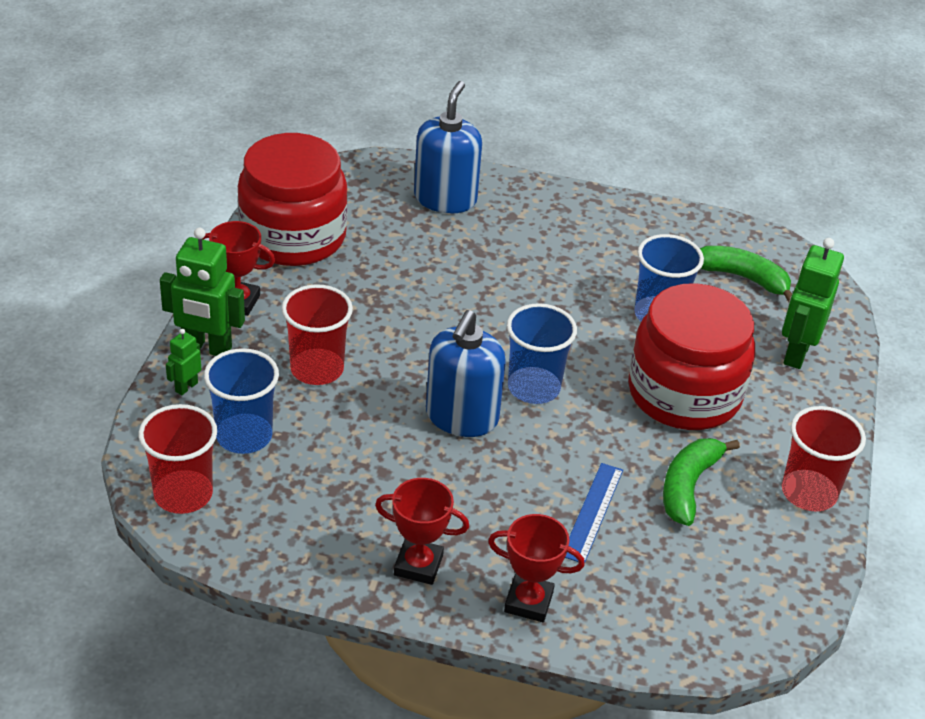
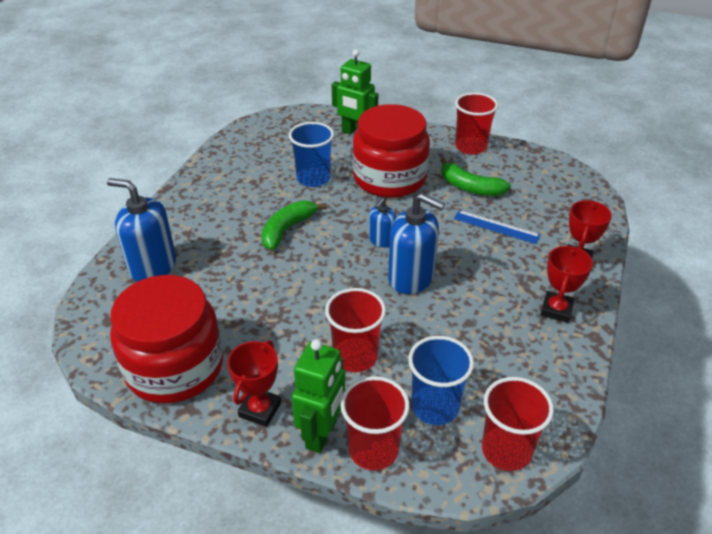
camera: 80 degrees left, 0 degrees up
(186, 387) = (373, 450): green robot -> red cup
(533, 388) = (382, 240): blue cup -> blue soap dispenser
(742, 278) = (282, 141): green banana -> green banana (287, 229)

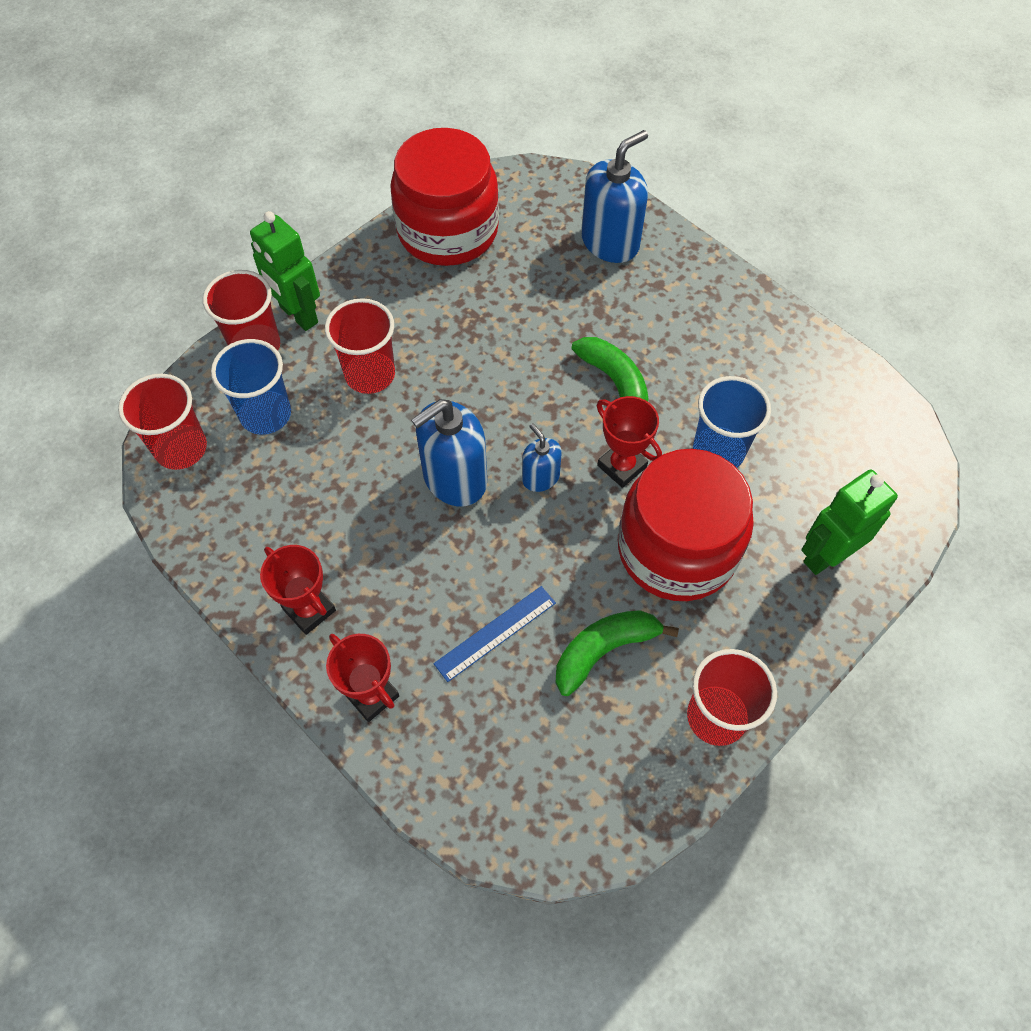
camera: 115 degrees right, 20 degrees up
(260, 410) = (355, 279): red trophy -> red trophy (622, 466)

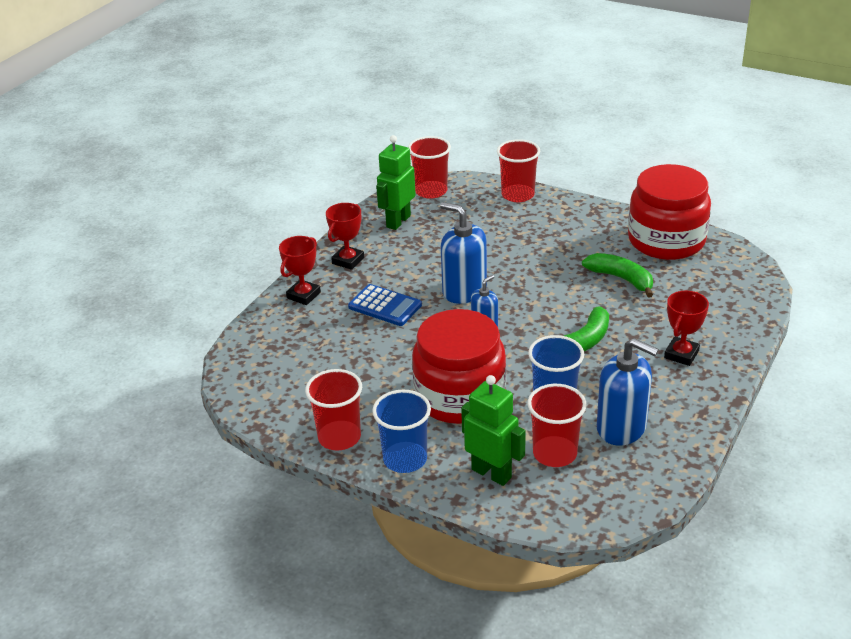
camera: 75 degrees right, 25 degrees down
(265, 414) = (470, 211): blue cup -> blue cup (405, 459)
(298, 315) = (551, 203): green robot -> green robot (398, 221)
(370, 374) = (523, 240): red cup -> red cup (554, 453)
(448, 587) = (385, 306): none -> blue calculator
(495, 633) = (361, 331): blue ruler -> none
(604, 650) = (368, 378): green banana -> green banana (621, 279)
(610, 242) = (715, 313): blue soap dispenser -> blue soap dispenser (621, 427)
(622, 466) = (514, 358): red trophy -> red trophy (681, 354)

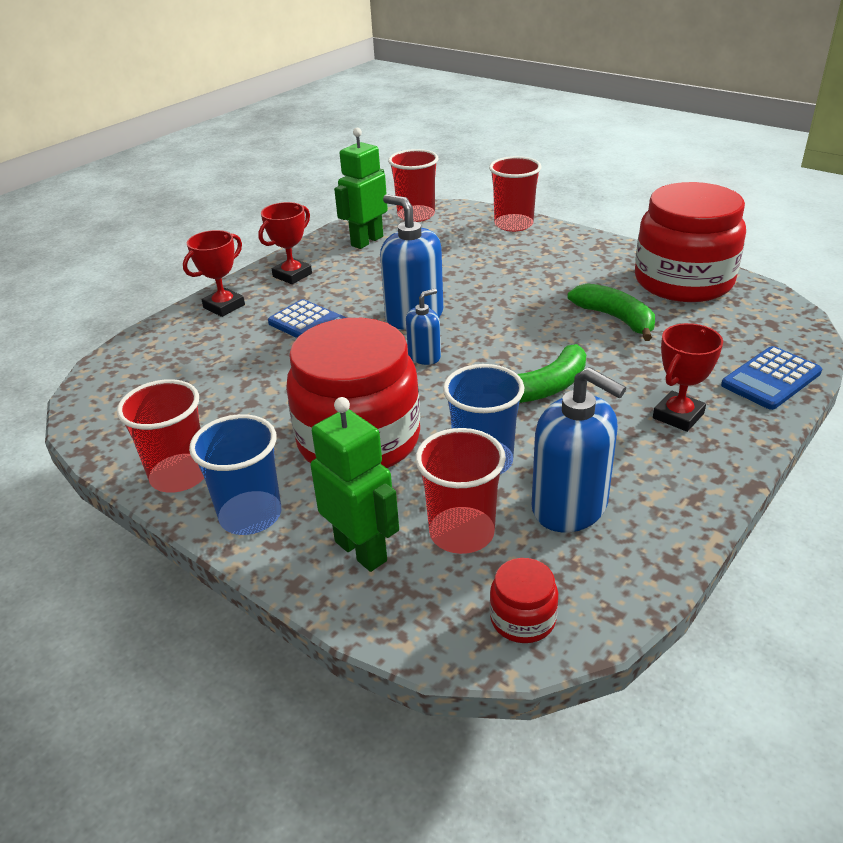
camera: 10 degrees right, 0 degrees up
(609, 502) = (522, 619): none -> red jar
(741, 319) = (771, 379): none -> blue calculator

